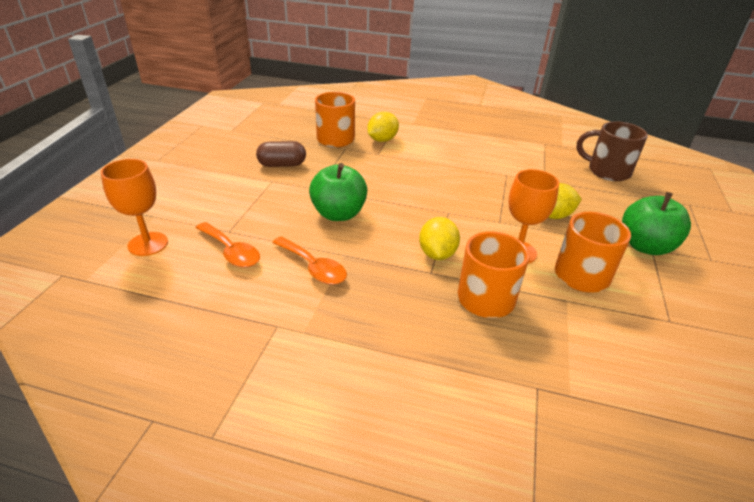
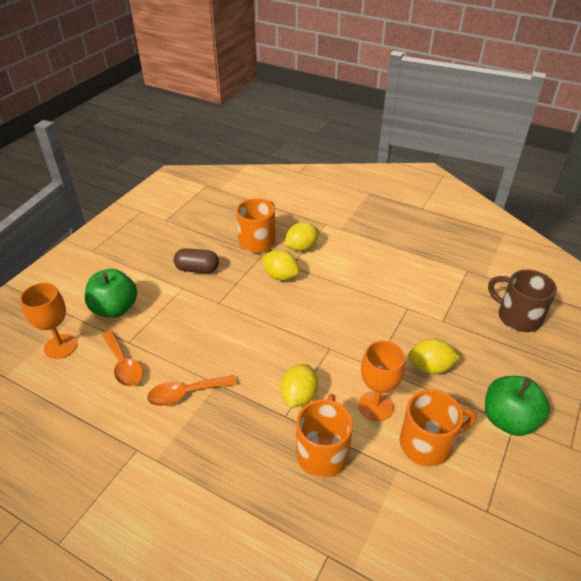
camera: 15 degrees right, 5 degrees up
(313, 267) = (185, 393): orange spoon -> orange spoon turned 105 degrees clockwise
(338, 214) = (228, 336): green apple -> green apple (115, 309)
(371, 162) = (280, 276): none -> yellow lemon

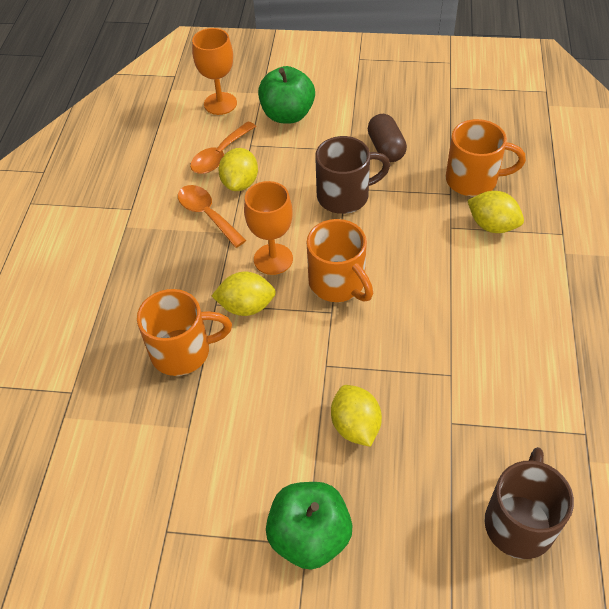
camera: 70 degrees right, 10 degrees up
(227, 305) = (345, 196): none -> brown mug
(280, 276) = (424, 224): yellow lemon -> yellow lemon (240, 183)
(375, 406) = (265, 383): orange goblet -> orange goblet (273, 259)
(427, 444) = (234, 449): orange mug -> orange mug (338, 283)

